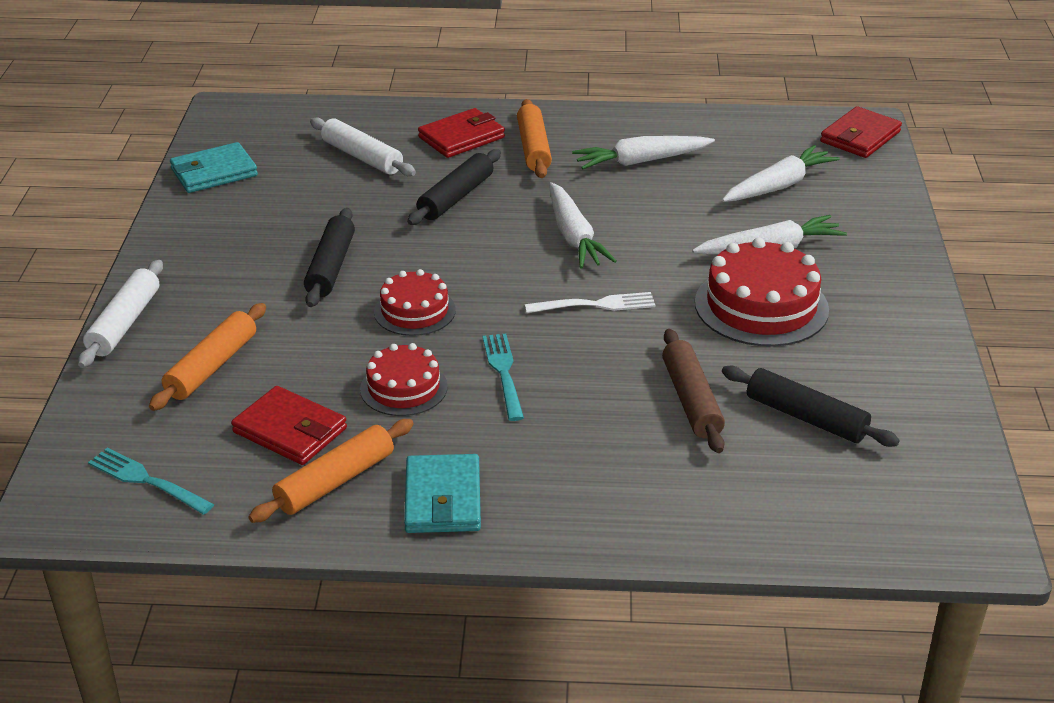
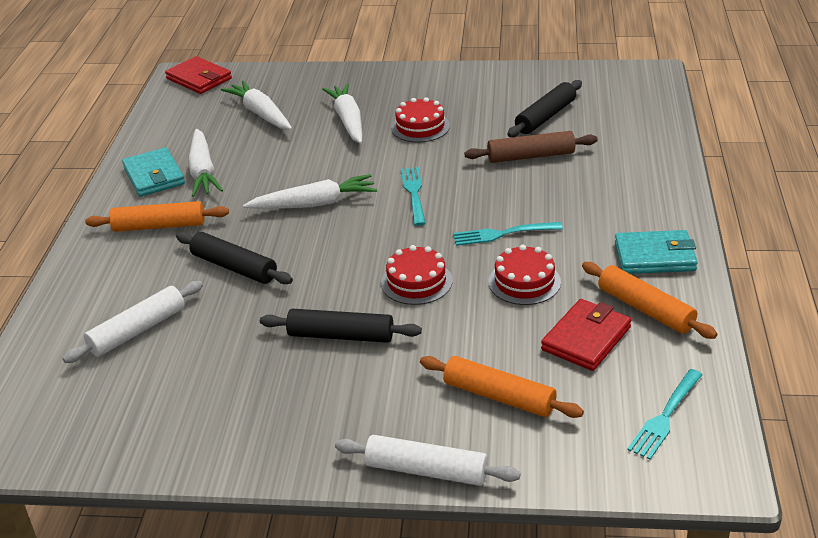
camera: 85 degrees left, 0 degrees up
(214, 172) = (132, 441): turquoise wallet -> turquoise wallet (154, 176)
(461, 138) = (123, 268): red wallet -> none
(594, 305) = (414, 194): white fork -> turquoise fork
(761, 306) = (420, 127): red cake -> red cake, size x0.61

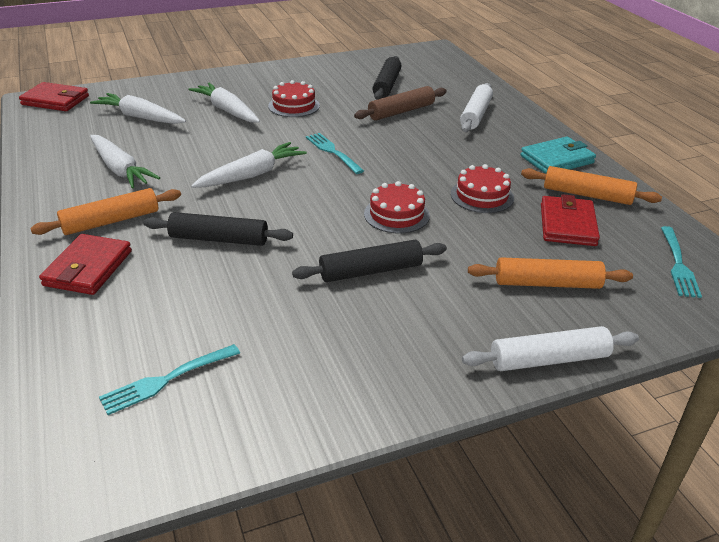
camera: 30 degrees left, 0 degrees up
(112, 268) = (88, 268): none -> red wallet
(137, 330) = (163, 317): white rolling pin -> white rolling pin (475, 115)
(154, 176) = (70, 181): turquoise wallet -> none
(503, 234) = (432, 166): turquoise fork -> turquoise fork (167, 379)

